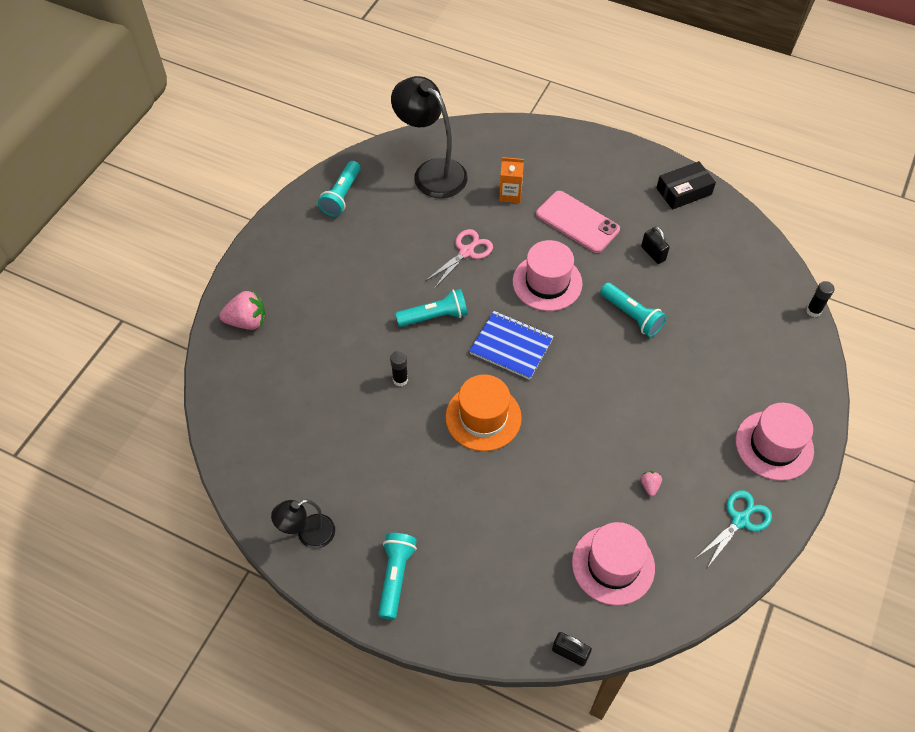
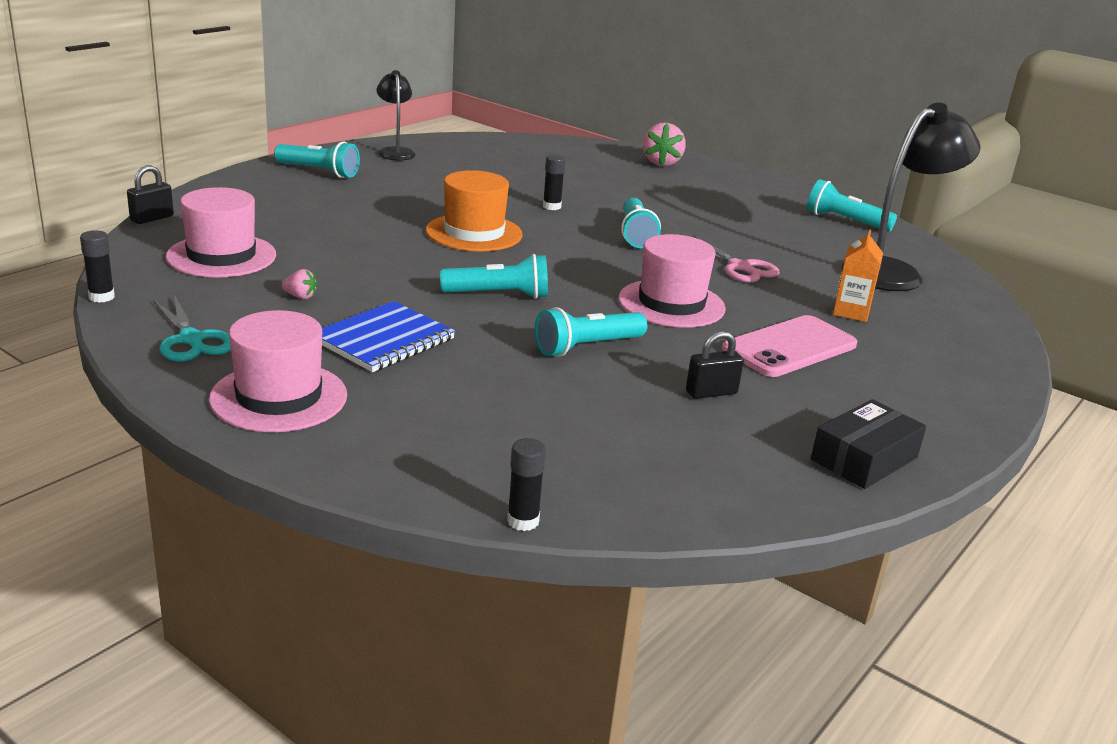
camera: 100 degrees right, 30 degrees down
(511, 346) = (570, 264): blue notebook -> blue notebook (384, 340)
(584, 375) = (499, 295): none -> turquoise flashlight
(683, 191) = (864, 458): black box -> black box turned 60 degrees clockwise
(717, 605) = (101, 297): none -> black glue stick

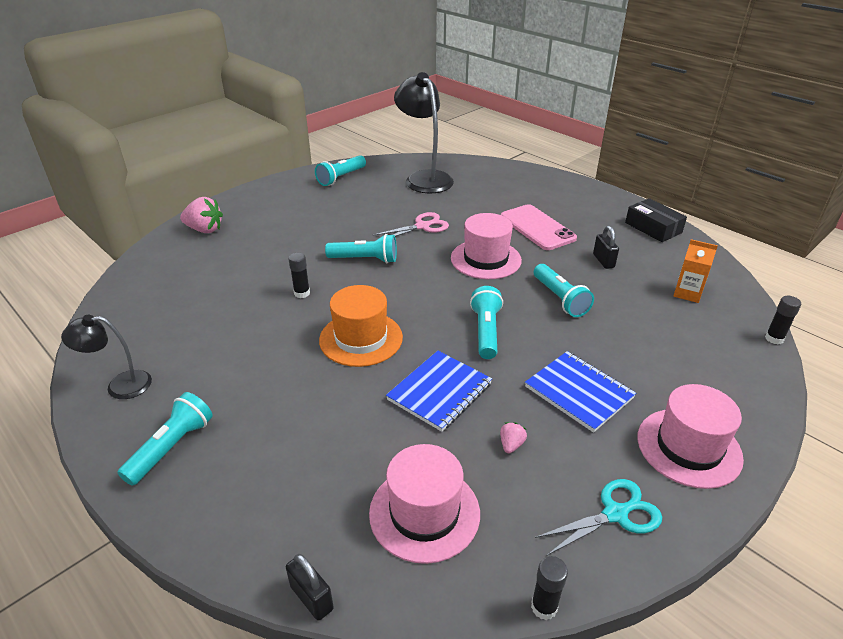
camera: 80 degrees left, 10 degrees up
(386, 267) = (439, 392): none -> blue notebook
(851, 312) = (484, 201): orange carton -> orange carton (687, 293)

